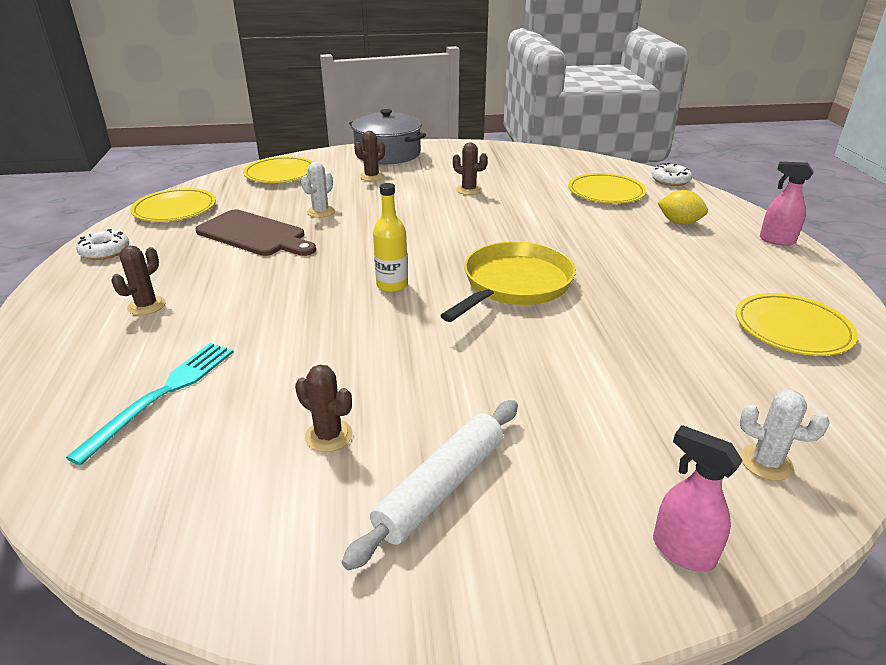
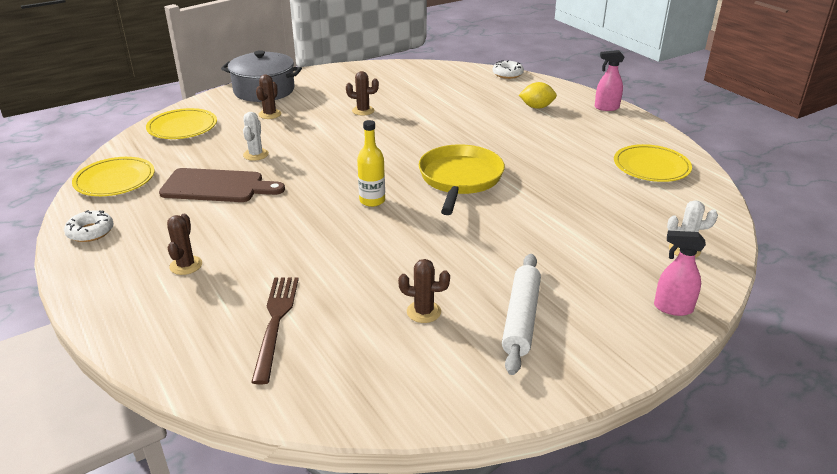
camera: 25 degrees left, 0 degrees up
(162, 395) = (275, 323): turquoise fork -> brown fork
(606, 192) = (469, 93): yellow plate -> none

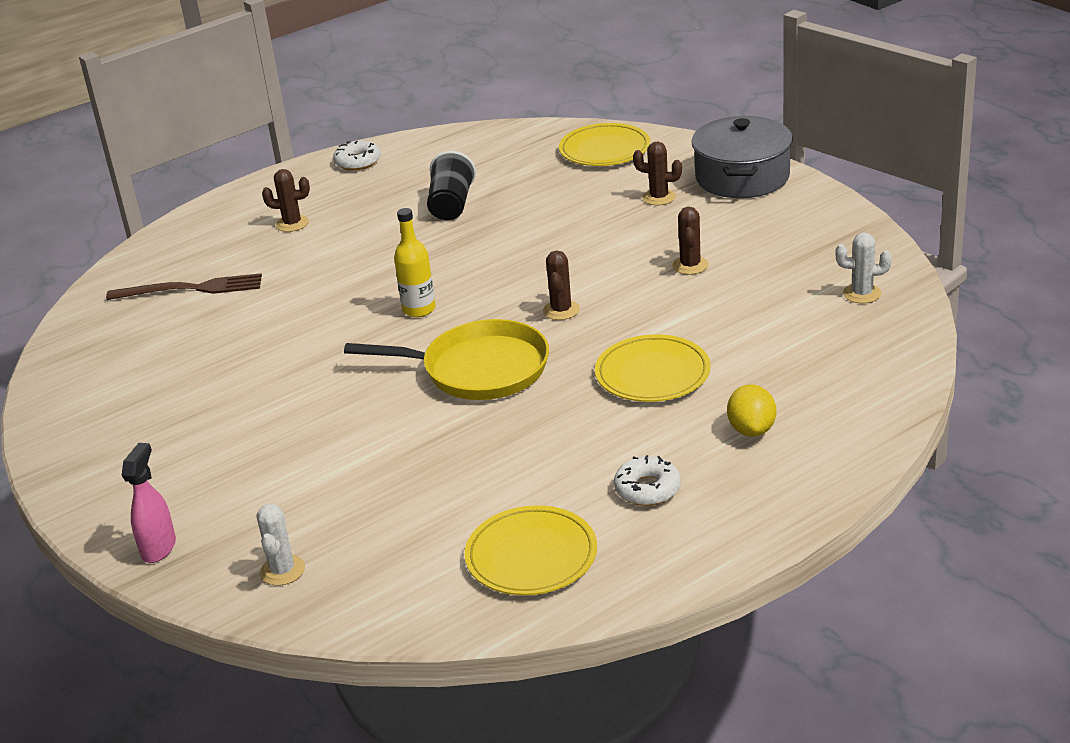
camera: 90 degrees right, 0 degrees up
(115, 180) = (463, 146): yellow plate -> yellow plate (652, 374)
(217, 186) = (451, 205): brown cutting board -> black cup
(256, 154) = (535, 212): white cactus -> white cactus (862, 294)
(423, 312) = (189, 370): brown cactus -> brown cactus (561, 310)
(507, 74) = (904, 390): white donut -> white donut (647, 489)
(521, 318) = (165, 433): white rolling pin -> none
(606, 108) = (773, 513): pink spray bottle -> none

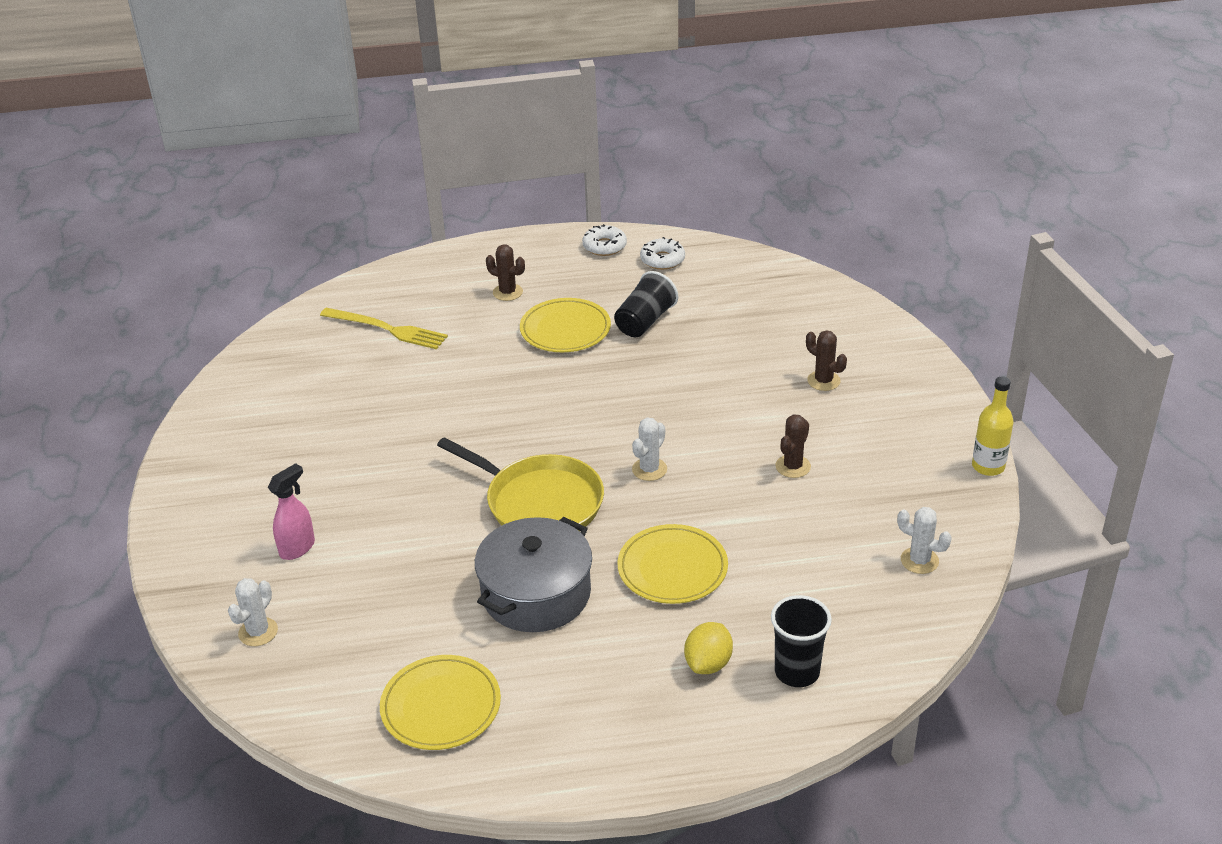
camera: 25 degrees right, 5 degrees up
(159, 548) = (192, 570): pink spray bottle -> pink spray bottle (297, 548)
(190, 289) = (386, 329): brown fork -> yellow fork
(419, 309) = (539, 421): yellow bottle -> yellow bottle (988, 466)
(561, 310) = (649, 469): brown cactus -> white cactus
(604, 150) = (817, 309): yellow plate -> yellow plate (565, 329)
(647, 489) = (578, 684): white donut -> white donut (662, 260)
(742, 177) = (915, 387): grey pot -> grey pot (536, 594)
(834, 407) = (797, 672): none -> black cup

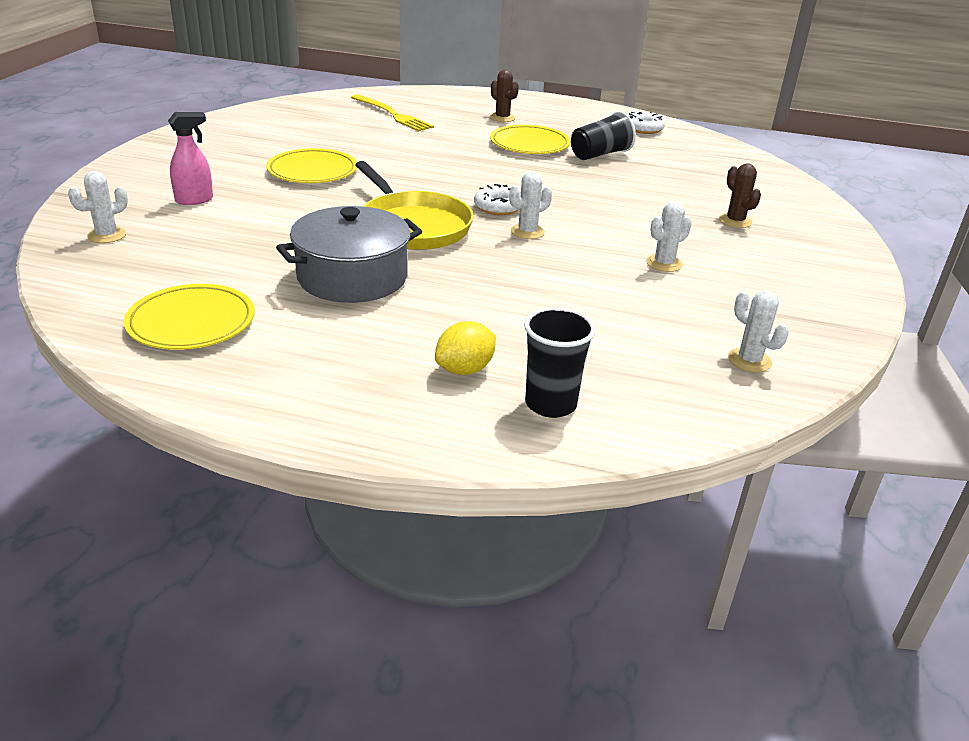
camera: 20 degrees right, 5 degrees down
(604, 246) = (601, 113): white donut -> white donut (498, 207)
(672, 568) = (491, 296): yellow plate -> yellow plate (312, 171)
(793, 466) = (664, 263): brown cactus -> white cactus
(988, 466) = (871, 315): yellow bottle -> none

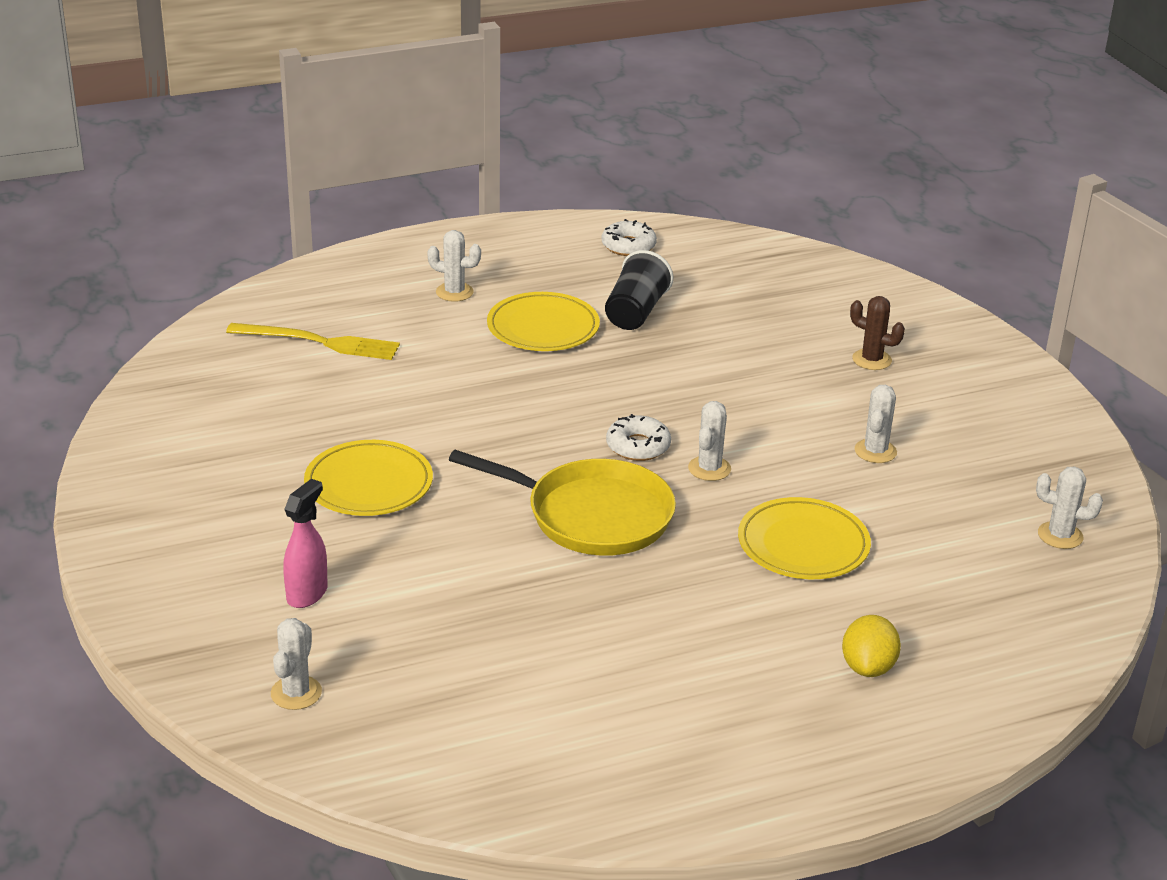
camera: 35 degrees left, 0 degrees up
(191, 322) = (566, 749): yellow plate -> yellow plate (803, 544)
(352, 277) = (630, 614): grey pot -> none
(502, 118) = (454, 292): brown cactus -> white cactus
(550, 404) = (973, 665): black cup -> none

